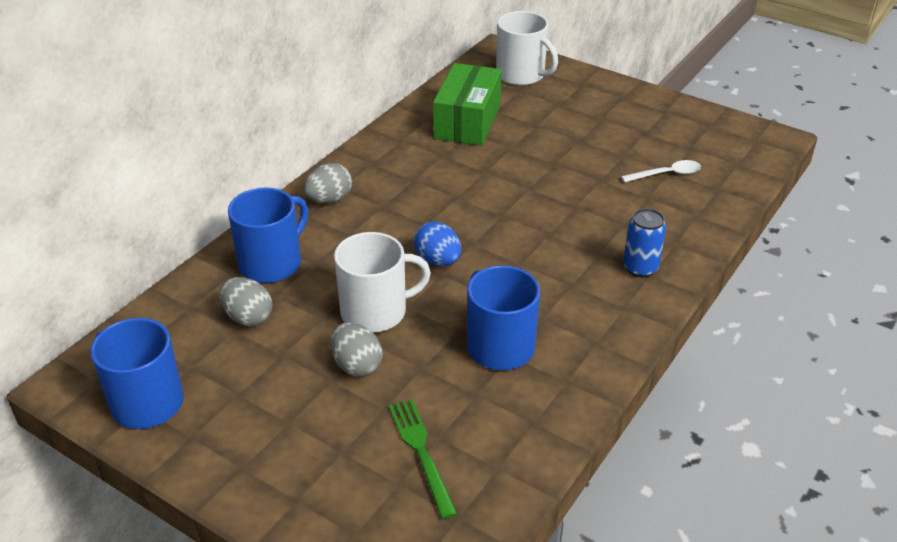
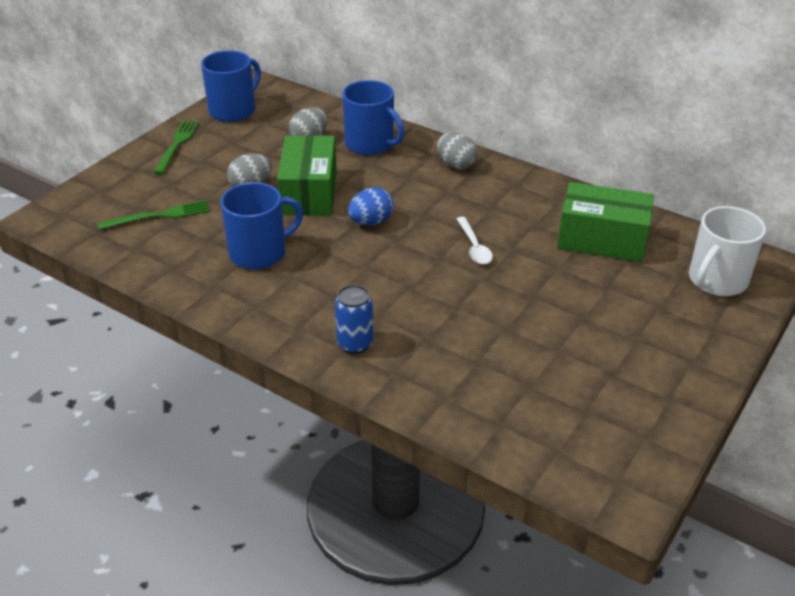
camera: 90 degrees right, 0 degrees up
(234, 458) = (177, 145): none -> green fork
(375, 311) = (309, 192): white mug -> green box
(667, 174) = (524, 382): white spoon -> white spoon (474, 247)

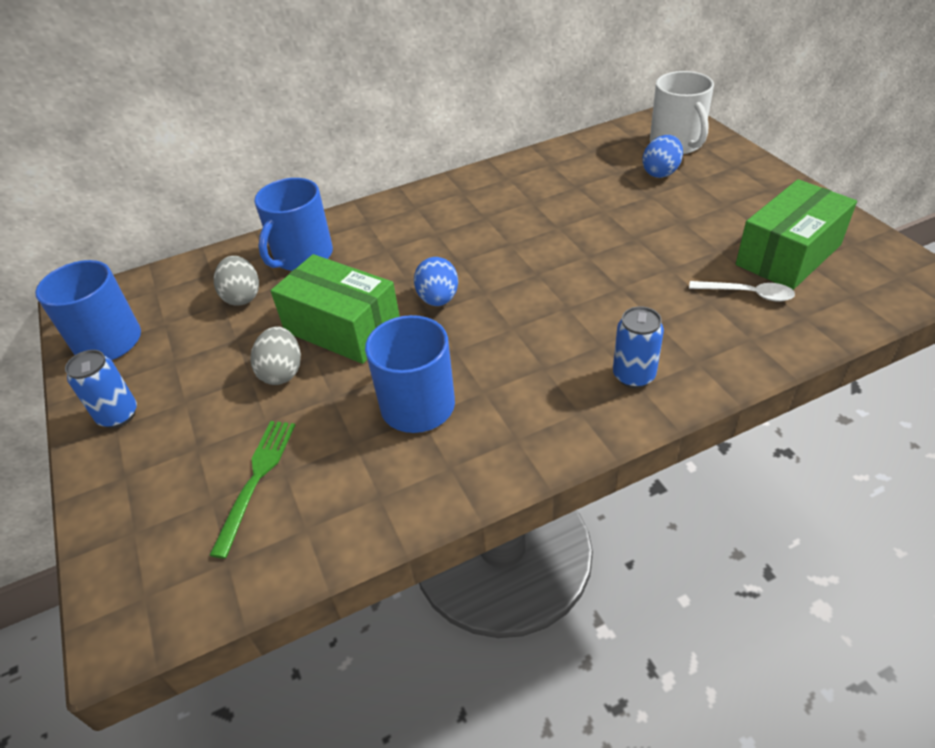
camera: 55 degrees left, 5 degrees up
(177, 145) = (118, 415): green fork -> blue can
(370, 144) = (302, 256): blue mug -> blue mug turned 135 degrees clockwise
(456, 165) = (397, 214): grey egg -> none
(474, 247) = (536, 246): white spoon -> white spoon (748, 294)
(602, 239) = (583, 176): green box -> green box (788, 255)
(653, 284) = (661, 172): none -> blue egg

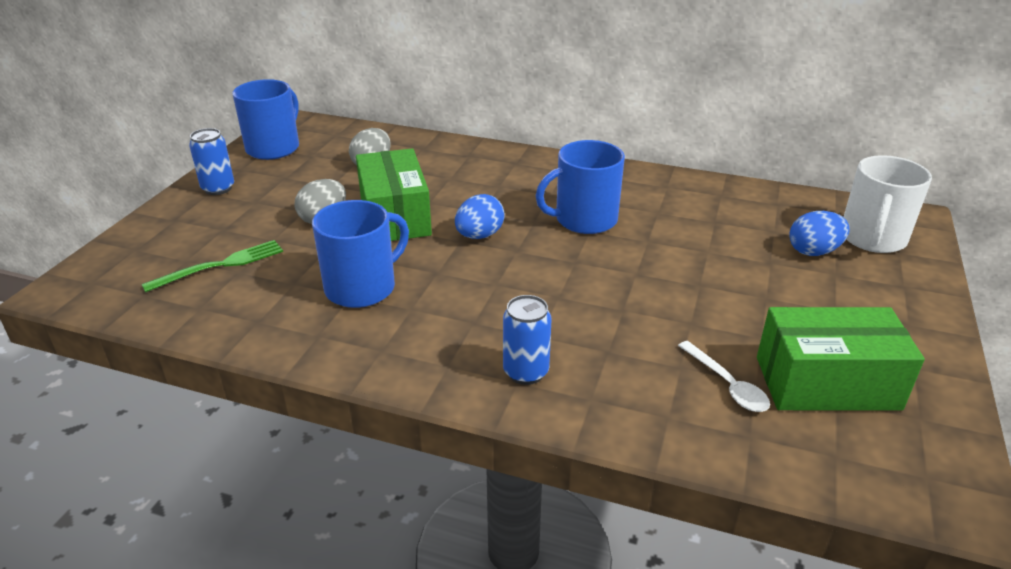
camera: 40 degrees right, 10 degrees down
(302, 256) = (442, 161): blue mug -> blue mug (584, 220)

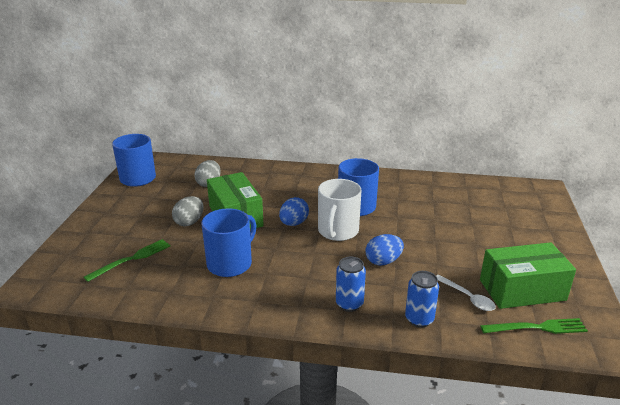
camera: 10 degrees left, 5 degrees down
(218, 188) = (110, 208): blue can -> blue can (419, 319)
(813, 251) = (494, 214): blue egg -> blue egg (383, 261)
(836, 451) = (537, 328): none -> green fork
(872, 238) = (525, 203): white mug -> white mug (337, 231)

